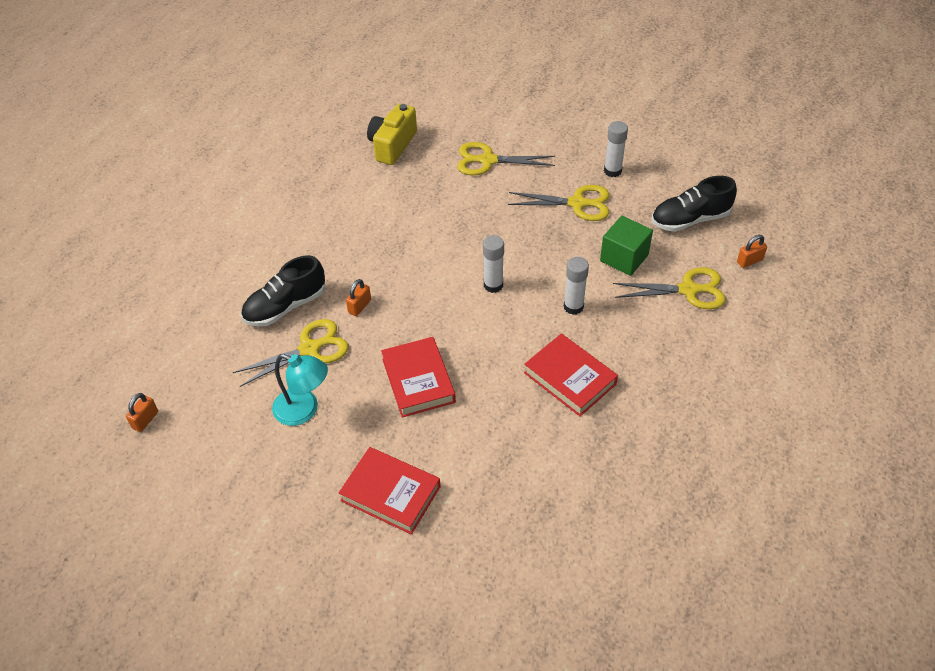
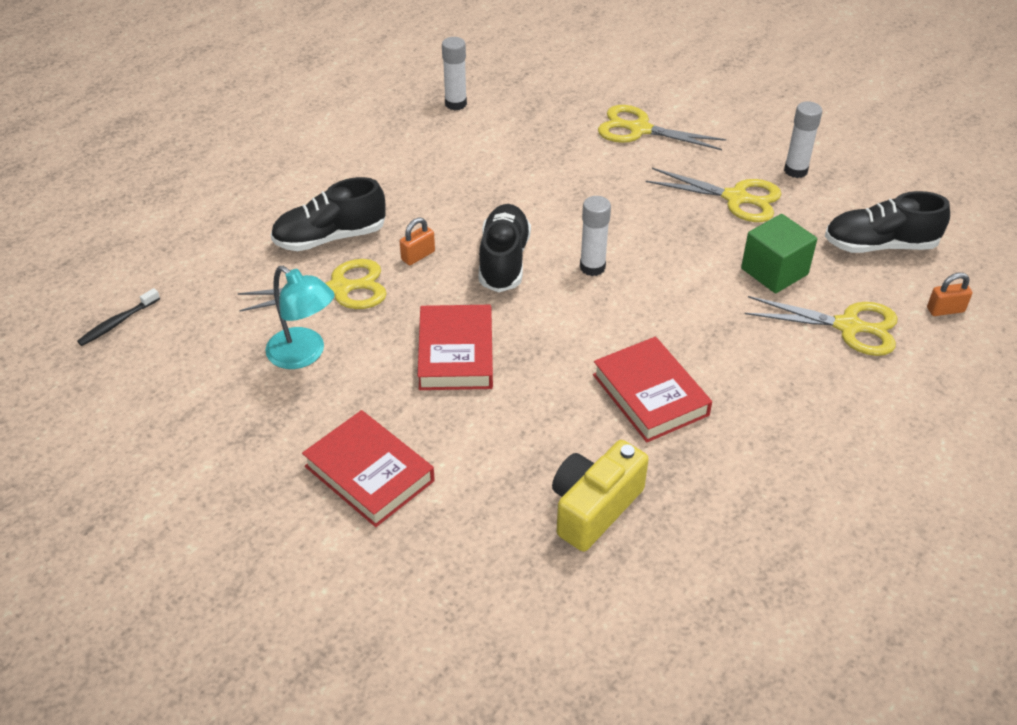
camera: 15 degrees right, 5 degrees down
(145, 420) = (117, 322): orange padlock -> black toothbrush
(392, 145) = (528, 92): yellow camera -> yellow camera (594, 508)
(426, 295) = (504, 261): none -> black shoe
(573, 307) = (686, 313): white glue stick -> white glue stick (455, 104)

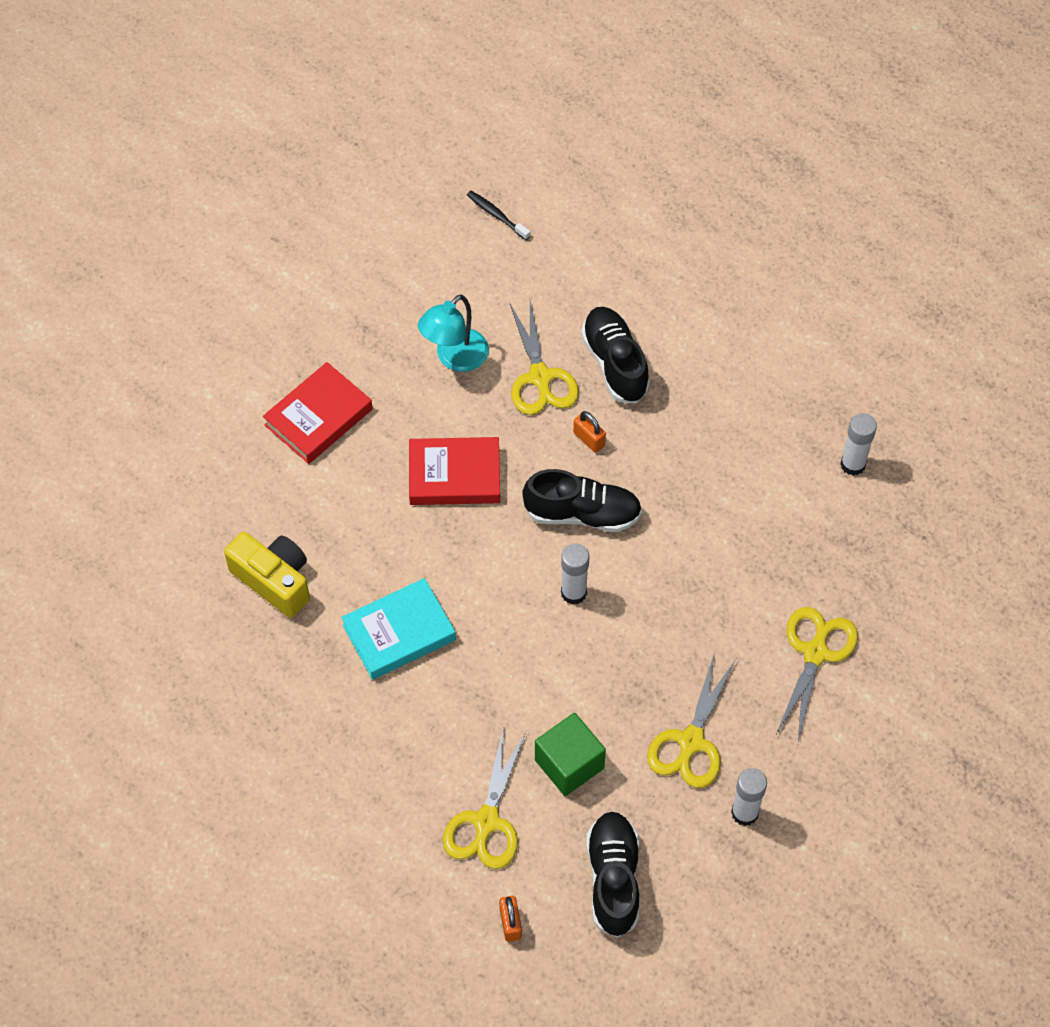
camera: 90 degrees right, 15 degrees up
(650, 395) = (399, 632): red book -> turquoise book

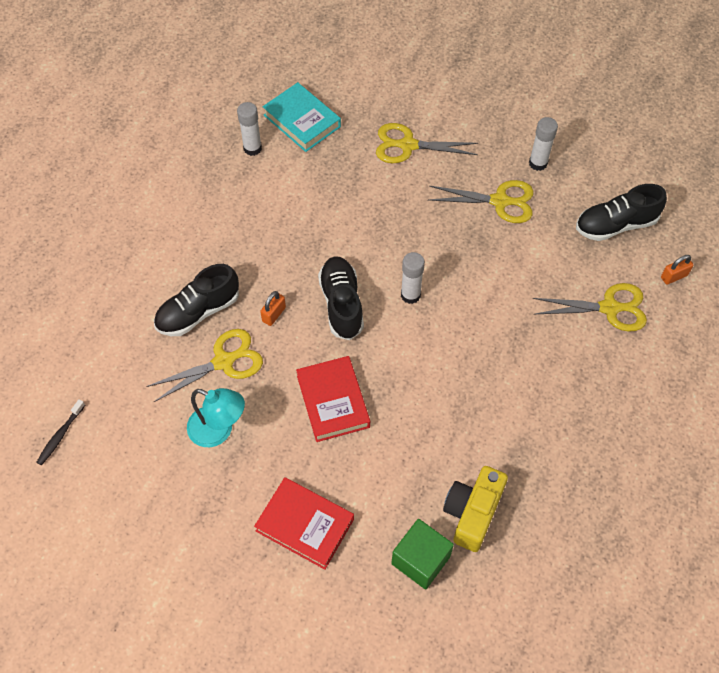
camera: 105 degrees left, 0 degrees up
(399, 632) = (485, 404): turquoise book -> turquoise book (302, 121)
(569, 764) = (545, 268): green cube -> green cube (420, 560)

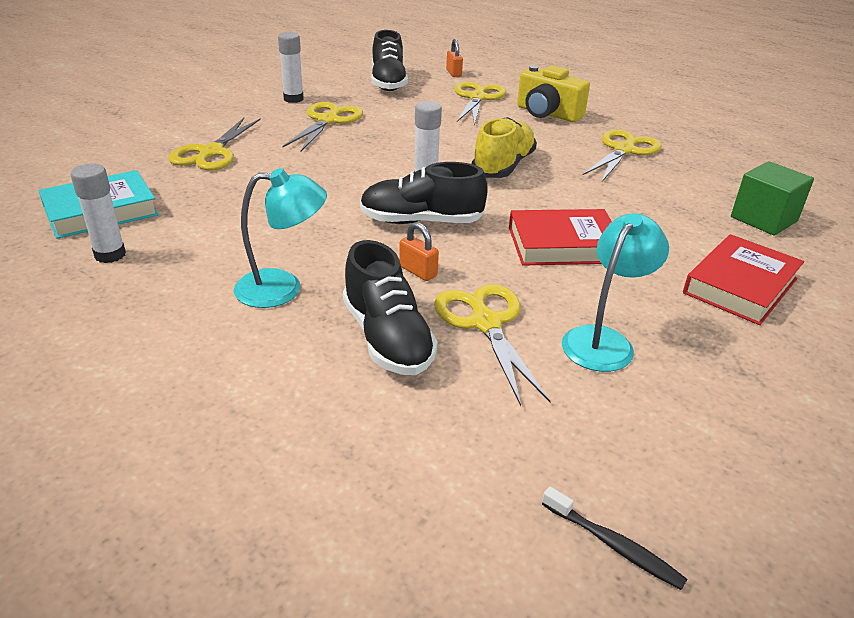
camera: 80 degrees left, 25 degrees down
(237, 246) = (282, 288): none -> turquoise lamp
(455, 348) = (503, 166): none -> yellow shoe
(472, 513) = (701, 185): yellow camera -> yellow camera (547, 113)
(528, 447) = (624, 150): none -> yellow scissors

